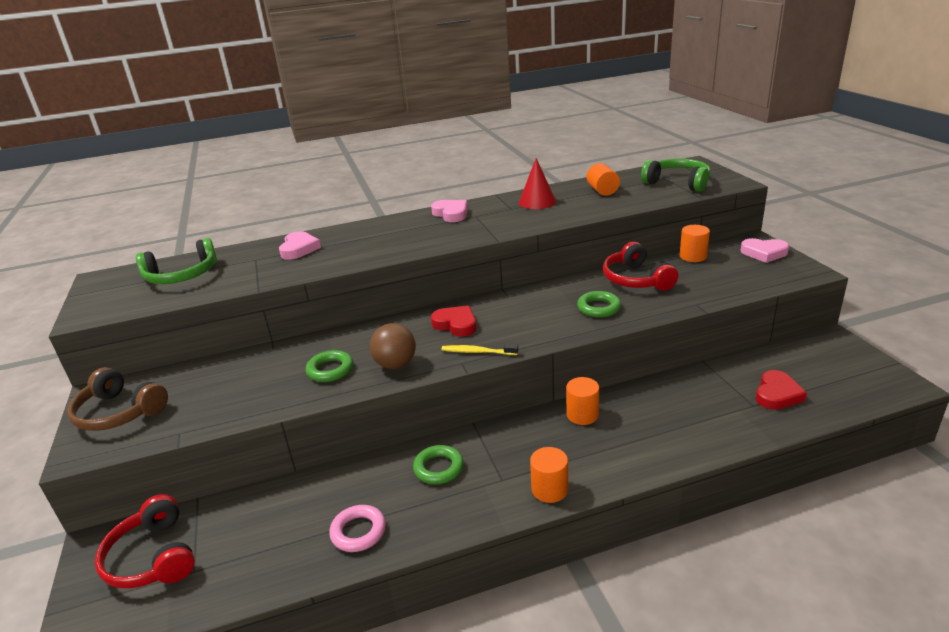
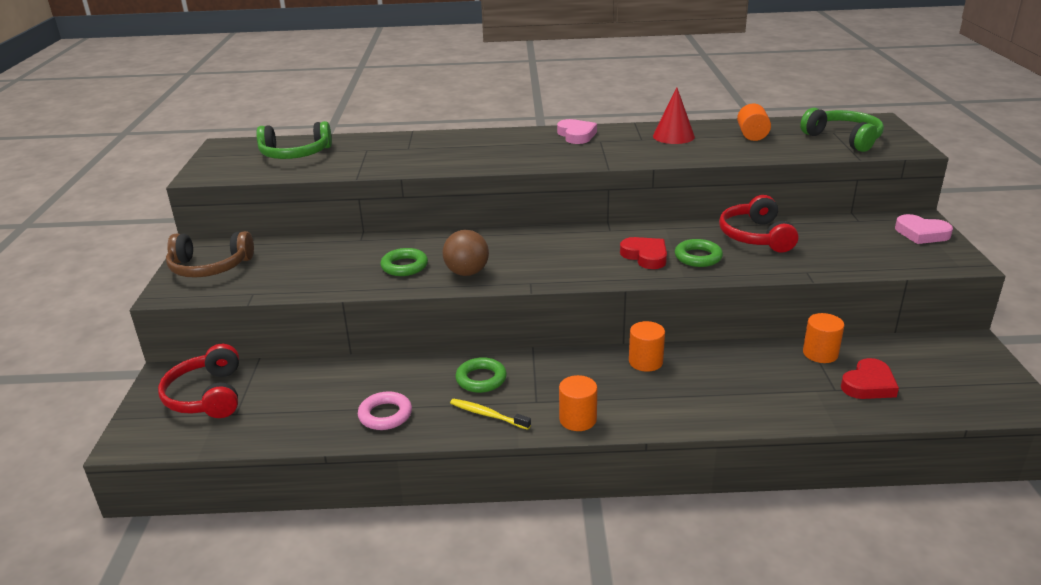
camera: 15 degrees right, 0 degrees up
(119, 412) = (209, 267): brown headphones -> brown headphones turned 45 degrees counterclockwise
(299, 249) = (411, 146): pink heart -> none
(456, 324) = (543, 247): red heart -> red heart (645, 256)
(477, 352) = (551, 276): yellow toothbrush -> yellow toothbrush (488, 415)
(693, 256) = (835, 224): orange cylinder -> orange cylinder (820, 353)

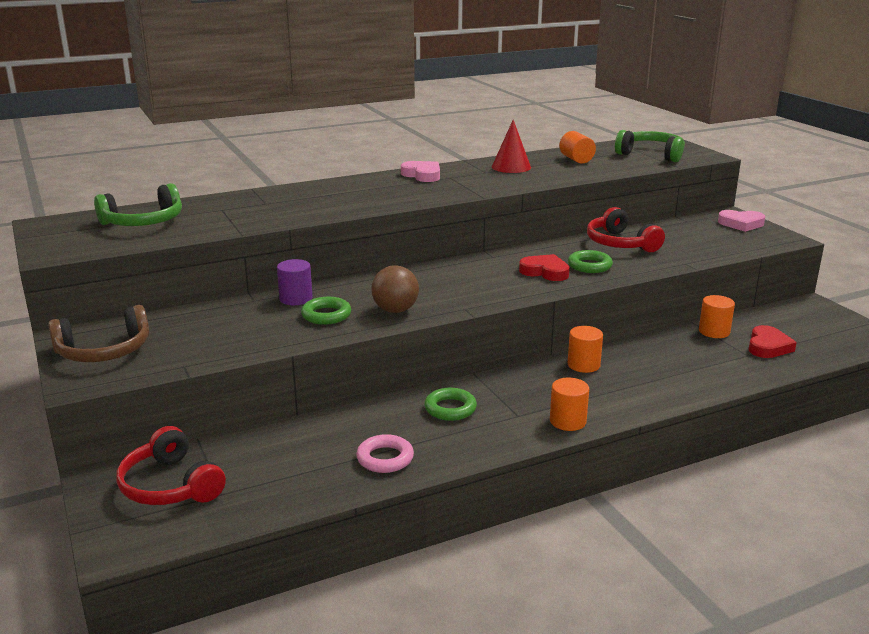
camera: 25 degrees left, 5 degrees down
(395, 244) = (296, 299): none -> purple cylinder
(488, 415) = (484, 436): yellow toothbrush -> none

